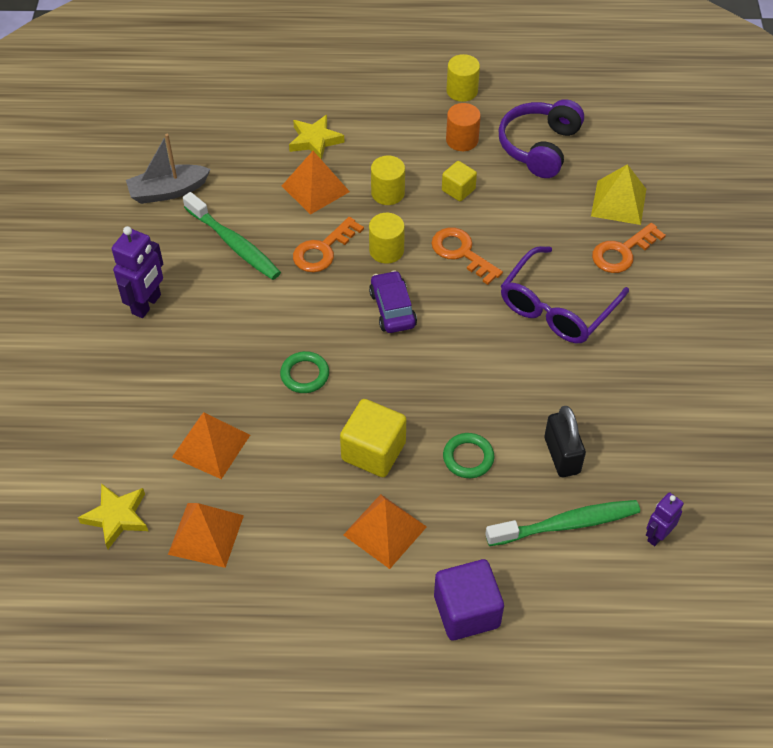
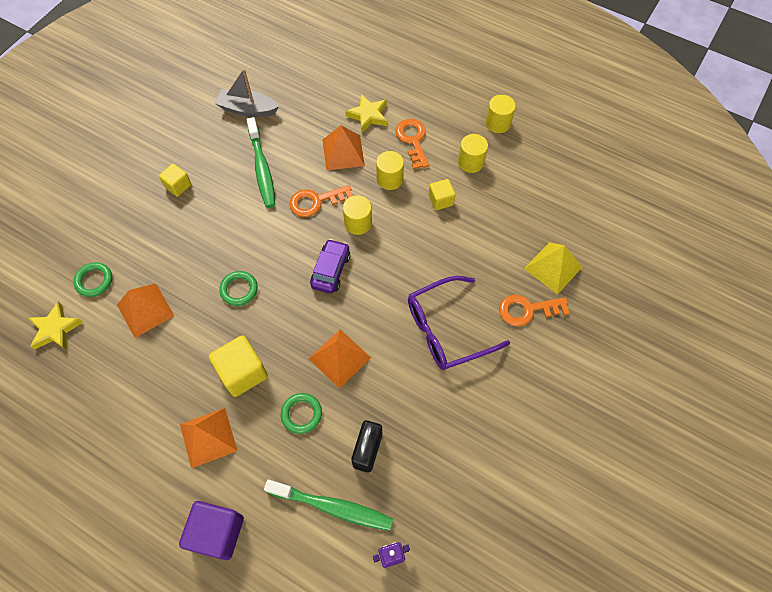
camera: 30 degrees right, 10 degrees up
(124, 446) = (94, 281): none -> green ring
(147, 304) = (178, 186): purple robot -> yellow cube
(206, 534) = (98, 373): orange pyramid -> orange pyramid (339, 358)
(461, 253) = (408, 251): orange key -> orange key (413, 140)
(462, 140) = (471, 162): orange cylinder -> yellow cylinder
(539, 147) = (524, 194): purple headphones -> none

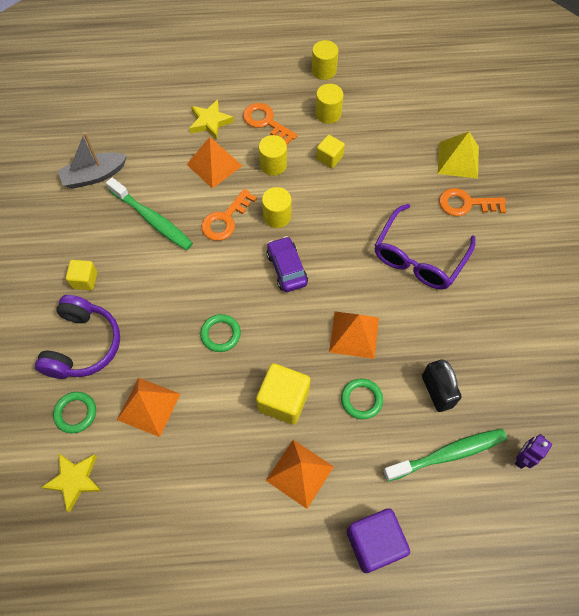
camera: 35 degrees left, 0 degrees up
(138, 234) = (83, 345): none -> purple headphones
(527, 310) = (466, 204): orange key -> orange key turned 45 degrees clockwise

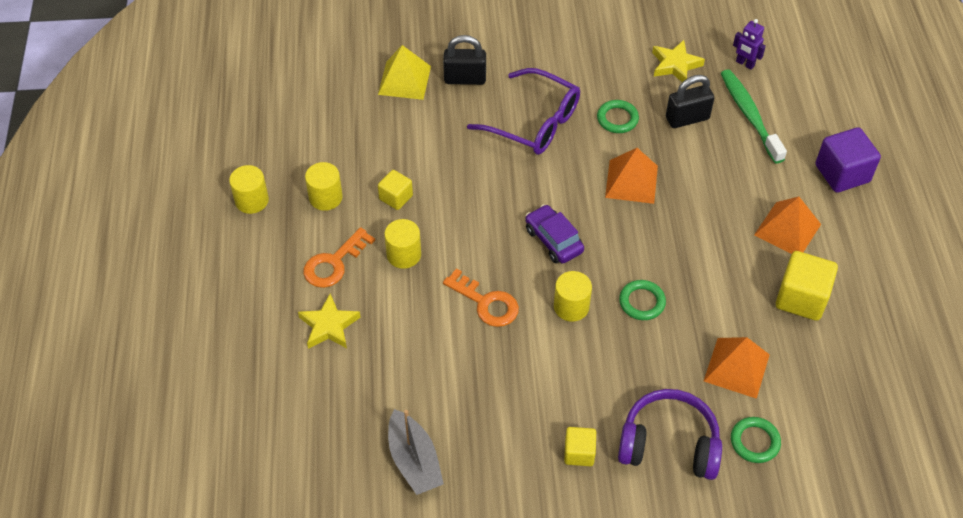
camera: 90 degrees left, 10 degrees down
(75, 480) = (831, 433): yellow star -> yellow star (675, 65)
(152, 219) = (486, 383): green toothbrush -> none
(214, 165) = (401, 318): orange pyramid -> none
(277, 216) = (481, 250): yellow cylinder -> yellow cylinder (571, 307)
(283, 400) = (713, 243): yellow cube -> yellow cube (801, 298)
(286, 269) = (553, 240): purple car -> purple car turned 75 degrees clockwise
(361, 400) = (704, 178): green ring -> green ring (617, 119)
(466, 204) = (465, 78): orange key -> black padlock

